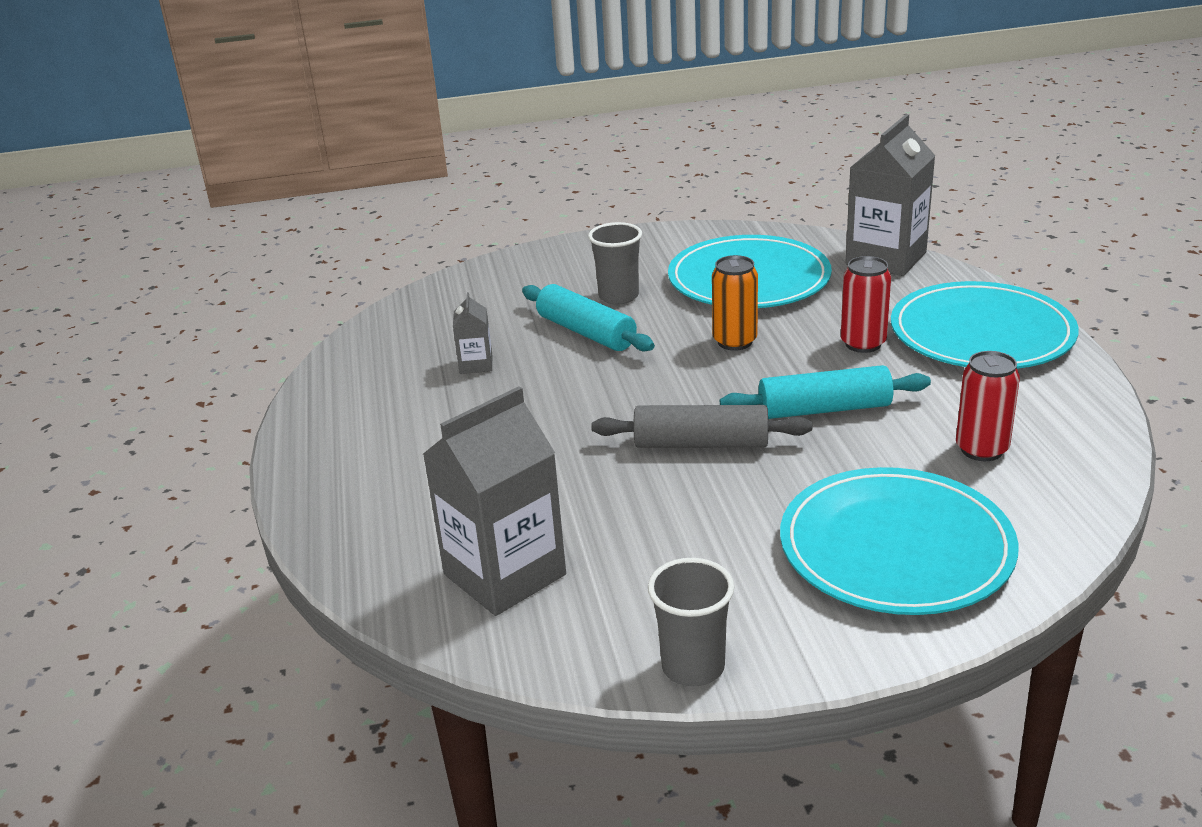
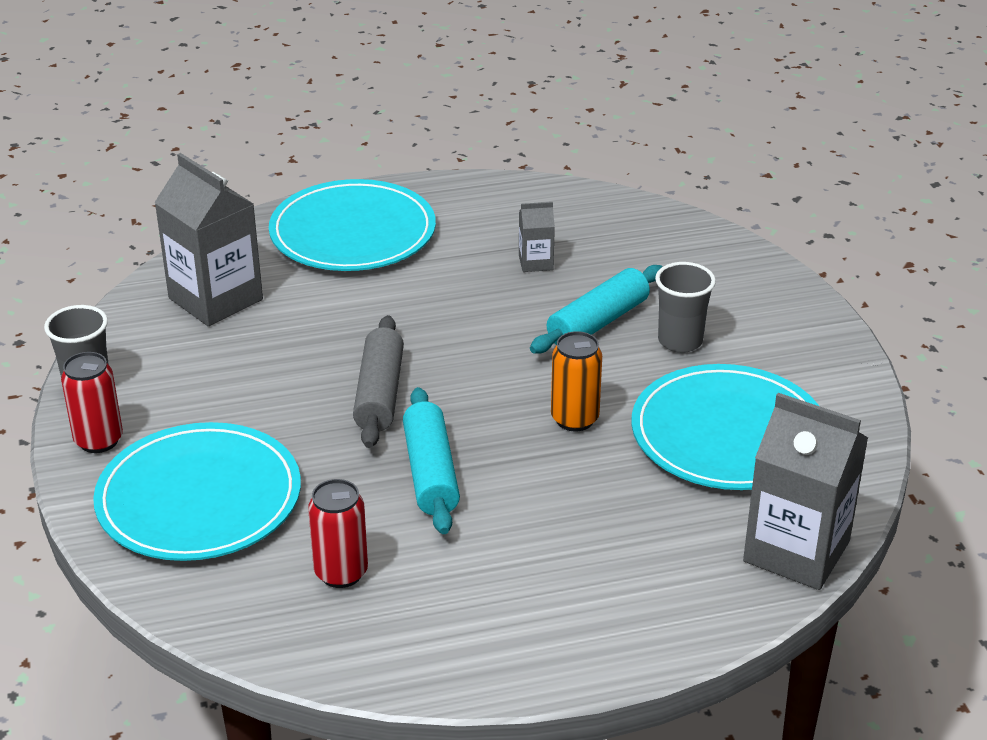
camera: 85 degrees right, 5 degrees up
(863, 344) = (566, 511): red can -> red can (98, 440)
(981, 333) = (589, 609): turquoise plate -> turquoise plate (353, 232)

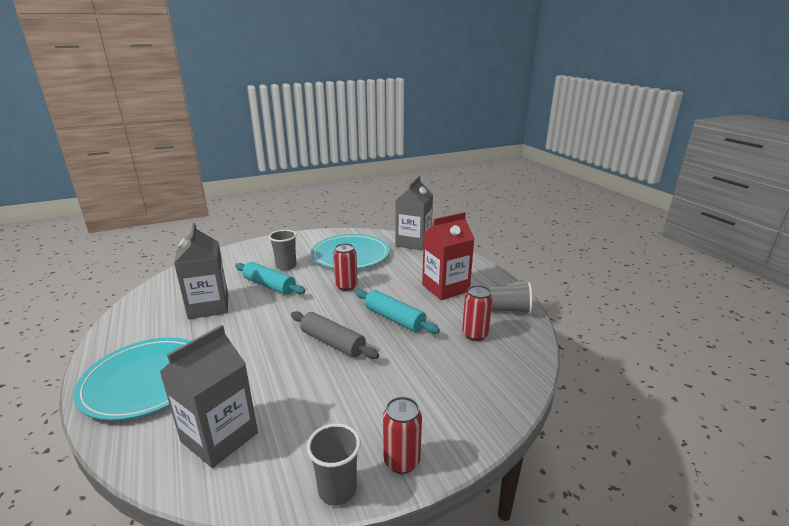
camera: 100 degrees left, 10 degrees down
(199, 498) = (442, 395): turquoise plate -> none
(380, 394) = (333, 342): grey rolling pin -> grey rolling pin turned 45 degrees clockwise
(413, 650) = (508, 309): none -> grey cup
(431, 473) = (394, 318): turquoise rolling pin -> turquoise rolling pin turned 60 degrees clockwise
(533, 566) = (445, 288): none -> red carton
(535, 262) = (208, 306): grey carton -> grey carton, size x2.12
(574, 419) = (346, 286): orange can -> red can

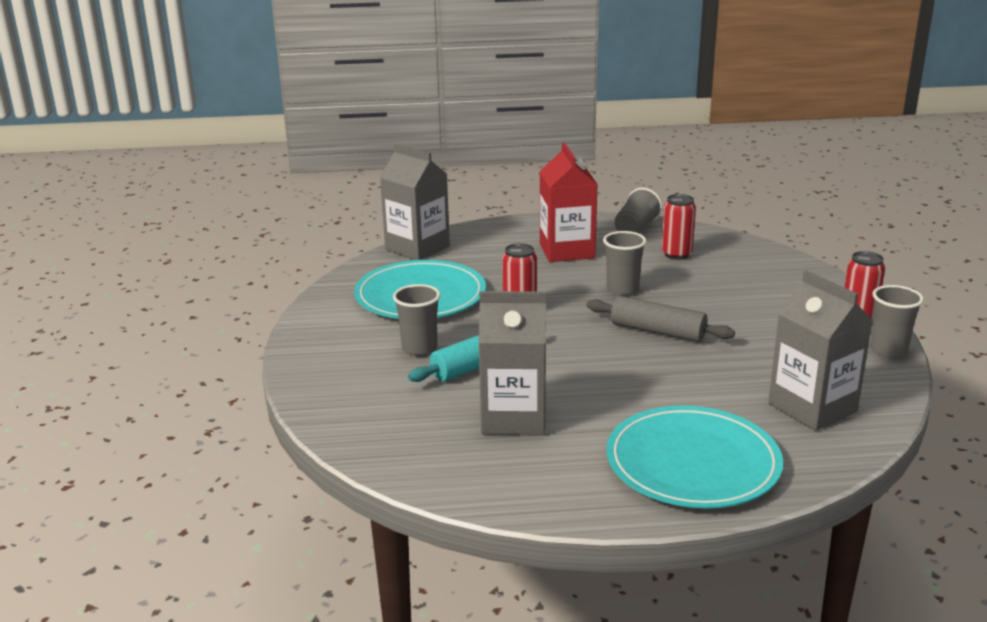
camera: 70 degrees left, 0 degrees up
(333, 342) = (658, 331): grey rolling pin -> grey rolling pin turned 60 degrees clockwise
(394, 318) = (622, 289): turquoise rolling pin -> grey cup

